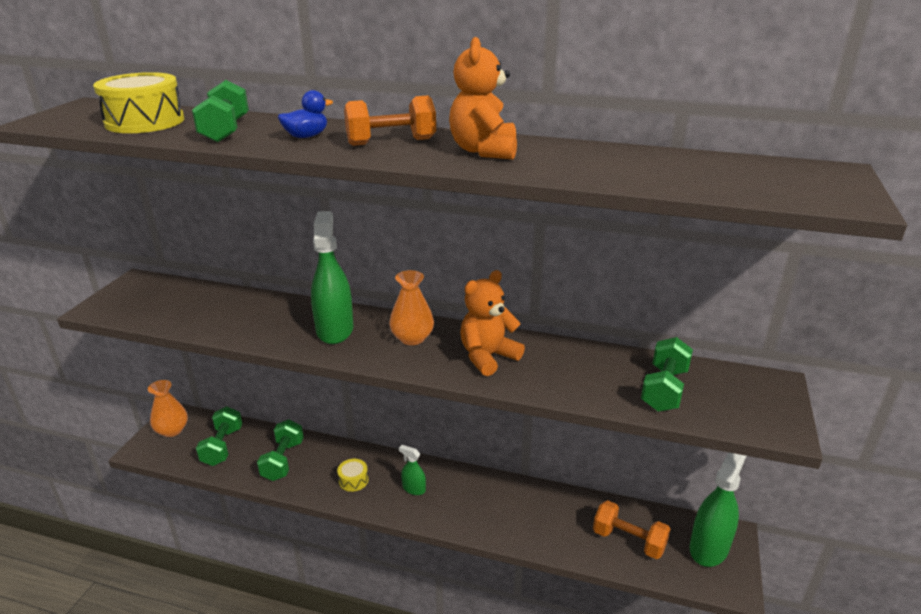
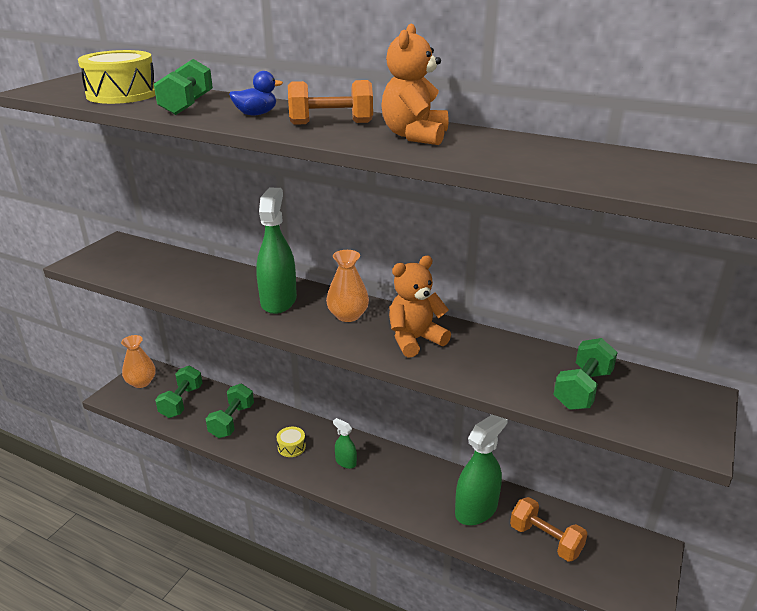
camera: 10 degrees right, 0 degrees up
(709, 547) = (627, 558): green spray bottle -> green spray bottle (476, 509)

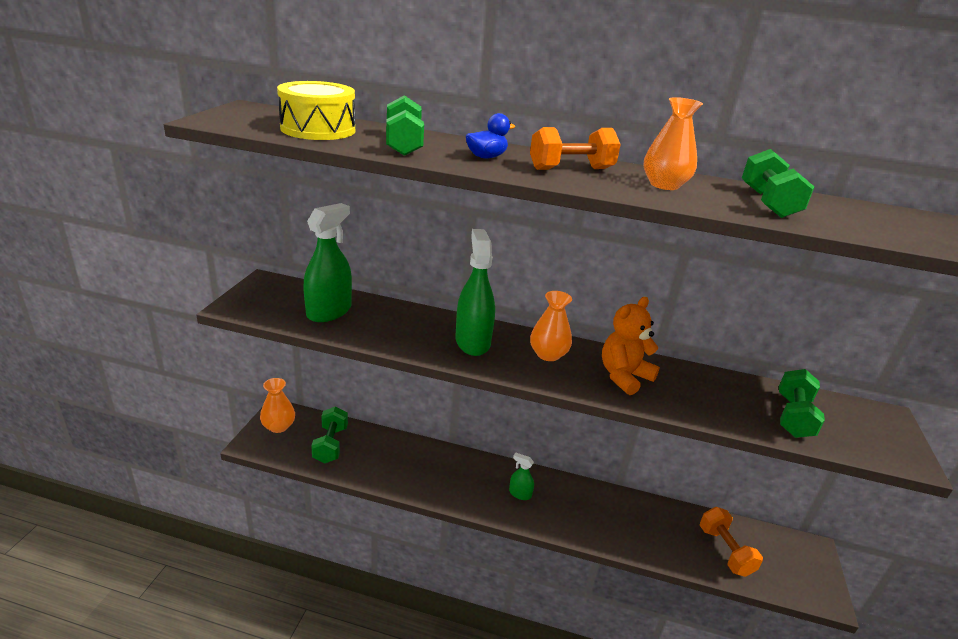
camera: 15 degrees left, 0 degrees up
(232, 421) = (391, 461): green dumbbell -> green dumbbell (768, 203)
(291, 447) = (462, 483): yellow drum -> none
(415, 136) = (664, 185): orange teddy bear -> orange vase
(476, 509) = (655, 528): green spray bottle -> green spray bottle (329, 311)
(545, 540) = (725, 551): orange dumbbell -> orange dumbbell turned 45 degrees clockwise

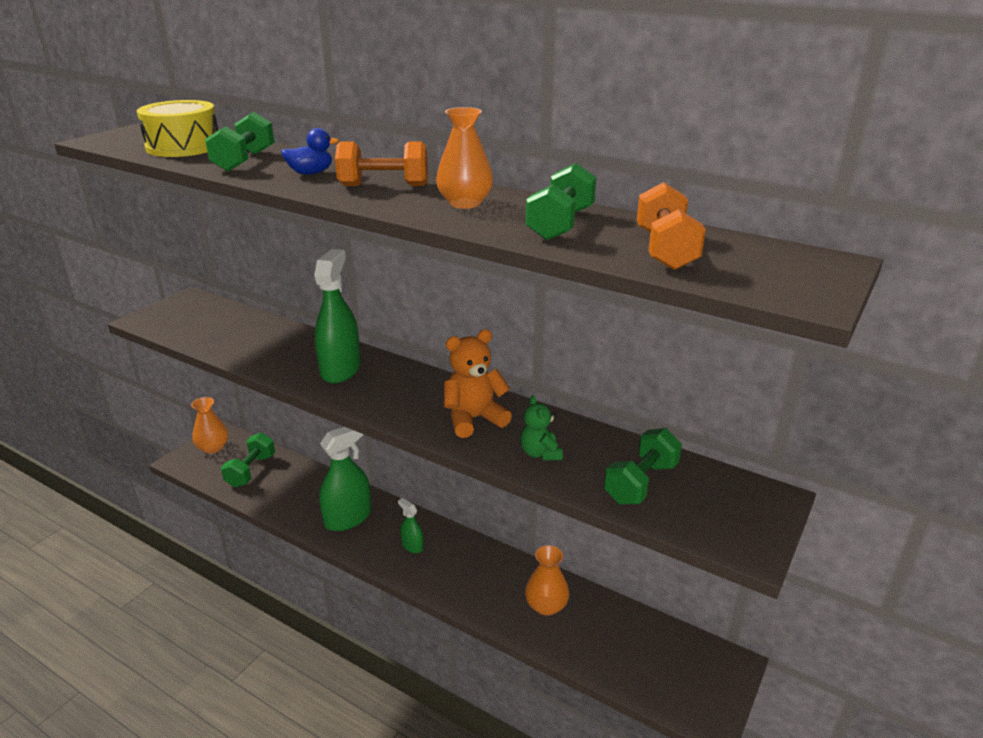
camera: 20 degrees right, 0 degrees up
(329, 311) = (225, 330): green spray bottle -> green spray bottle (348, 518)
(548, 354) = (409, 389): orange vase -> orange vase (546, 606)
(700, 401) = (540, 453): none -> green teddy bear
(725, 551) = (612, 645): orange dumbbell -> orange dumbbell (665, 250)

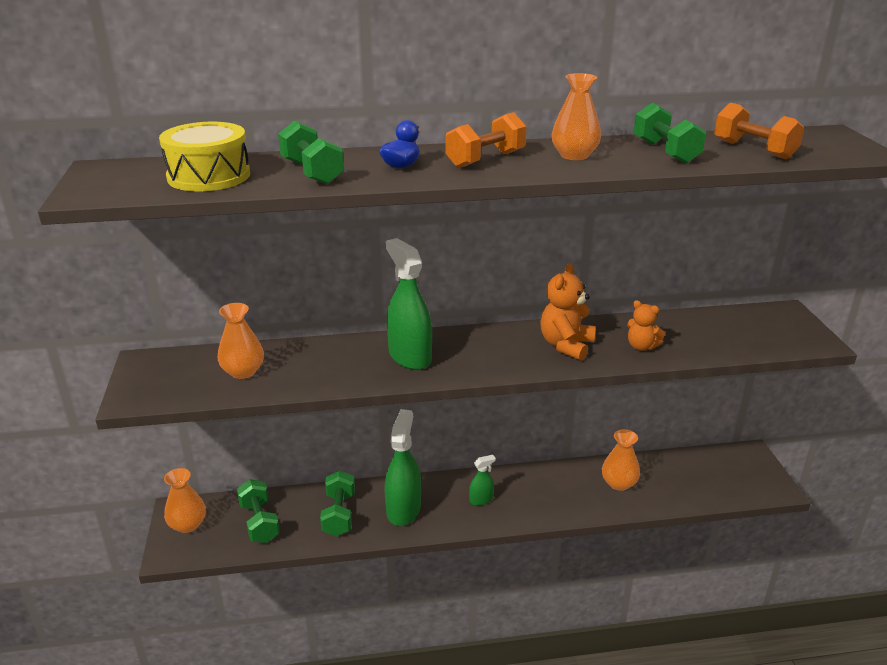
camera: 40 degrees left, 0 degrees up
(225, 330) = (243, 371): none -> orange vase
(412, 546) = (481, 499): green spray bottle -> green spray bottle turned 150 degrees clockwise
(540, 453) = (641, 346): green teddy bear -> orange teddy bear
(641, 483) = (719, 336): green dumbbell -> green dumbbell (339, 514)

